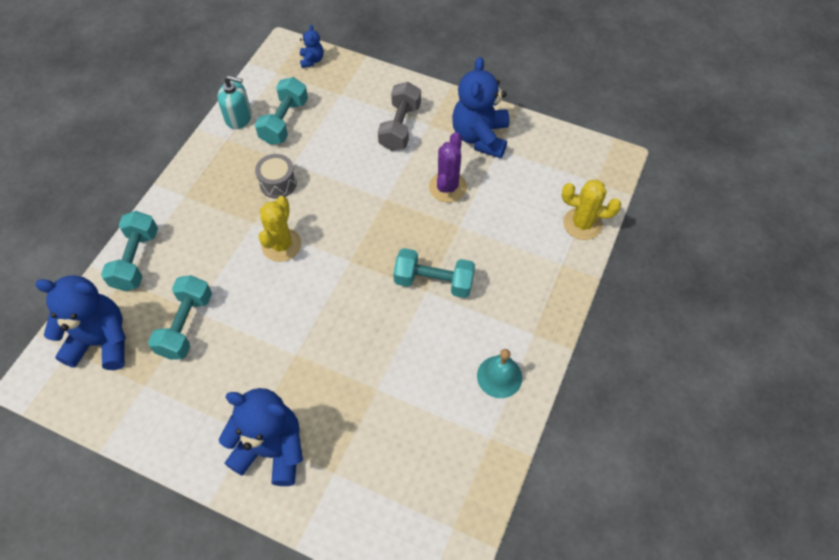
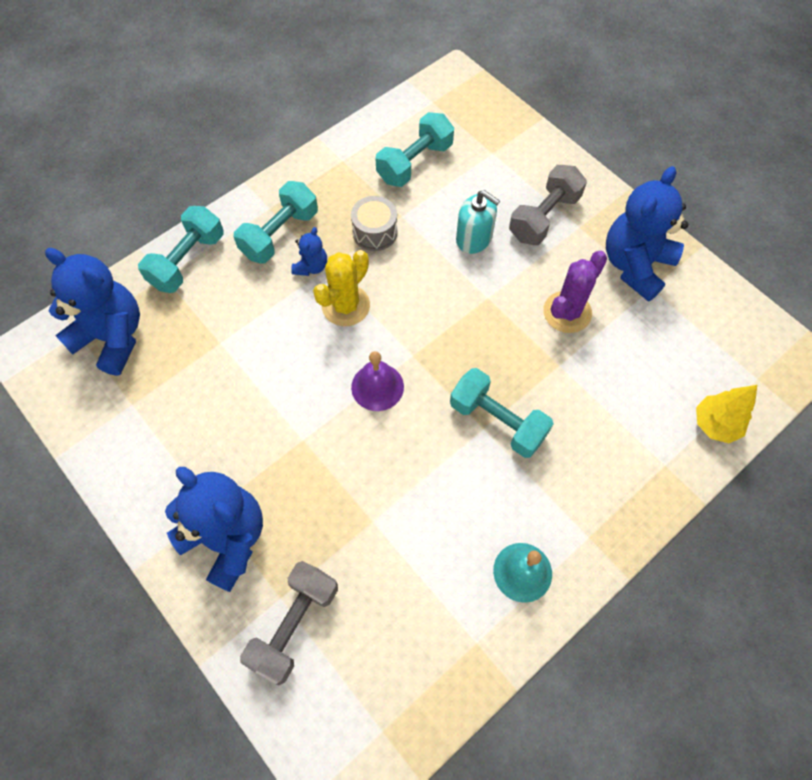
camera: 25 degrees right, 5 degrees up
(186, 325) = (204, 356): turquoise dumbbell -> turquoise dumbbell (280, 234)
(238, 117) = (367, 140): turquoise soap dispenser -> turquoise soap dispenser (474, 238)
(312, 60) = (478, 101): blue teddy bear -> blue teddy bear (311, 266)
(334, 293) = (377, 386): none -> purple bell
(353, 486) = (294, 625): none -> grey dumbbell
(582, 224) = (715, 424): yellow cactus -> yellow tree

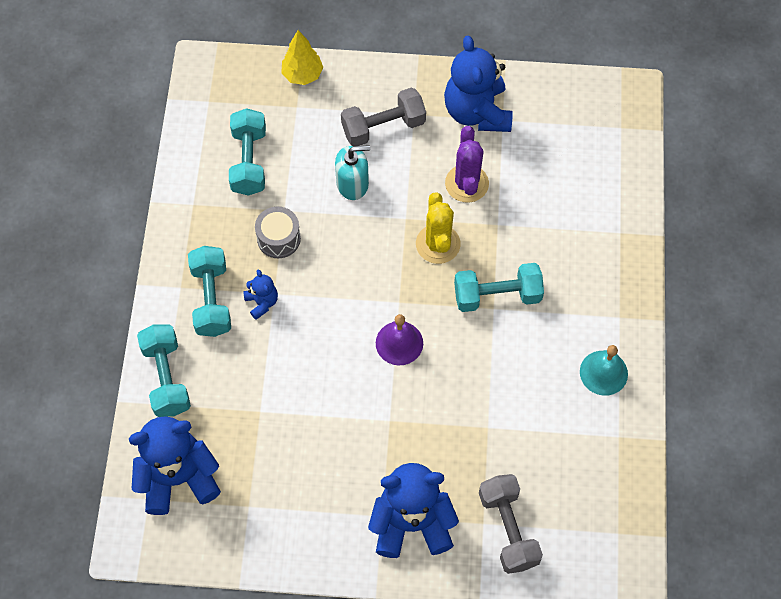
camera: 45 degrees left, 0 degrees up
(346, 306) = (317, 308): yellow cactus -> yellow cactus (438, 244)
(544, 217) = (383, 127): grey dumbbell -> grey dumbbell turned 75 degrees clockwise
(715, 424) = (624, 180): yellow tree -> yellow tree (302, 75)

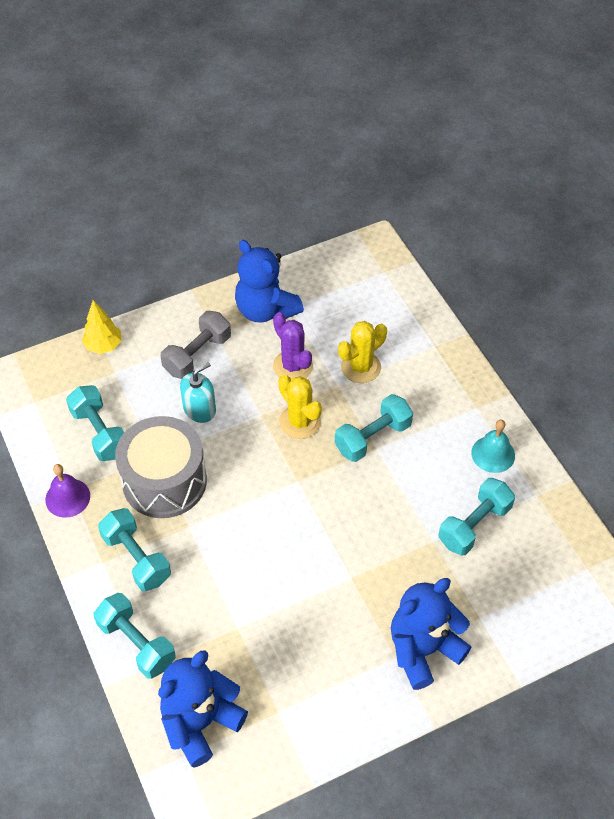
camera: 30 degrees left, 10 degrees down
(262, 302) = (182, 539): blue teddy bear -> none
(278, 238) = (164, 481): grey drum -> grey drum, size x2.02
(399, 343) = (319, 513): purple bell -> purple bell (67, 497)
(508, 529) = (502, 612): grey dumbbell -> none
(532, 218) = (361, 367): none -> yellow cactus
(537, 433) = (474, 525): none -> turquoise dumbbell

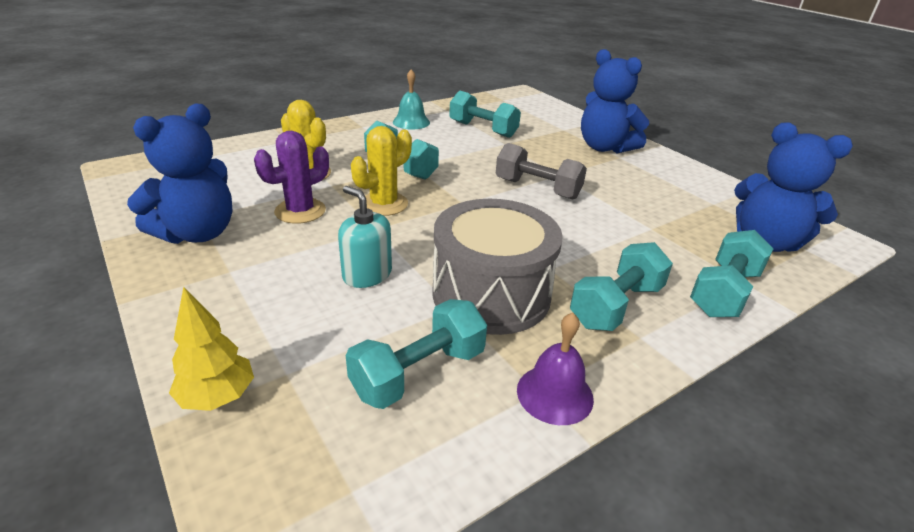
camera: 100 degrees left, 20 degrees down
(197, 355) = (266, 284): grey dumbbell -> grey dumbbell (537, 189)

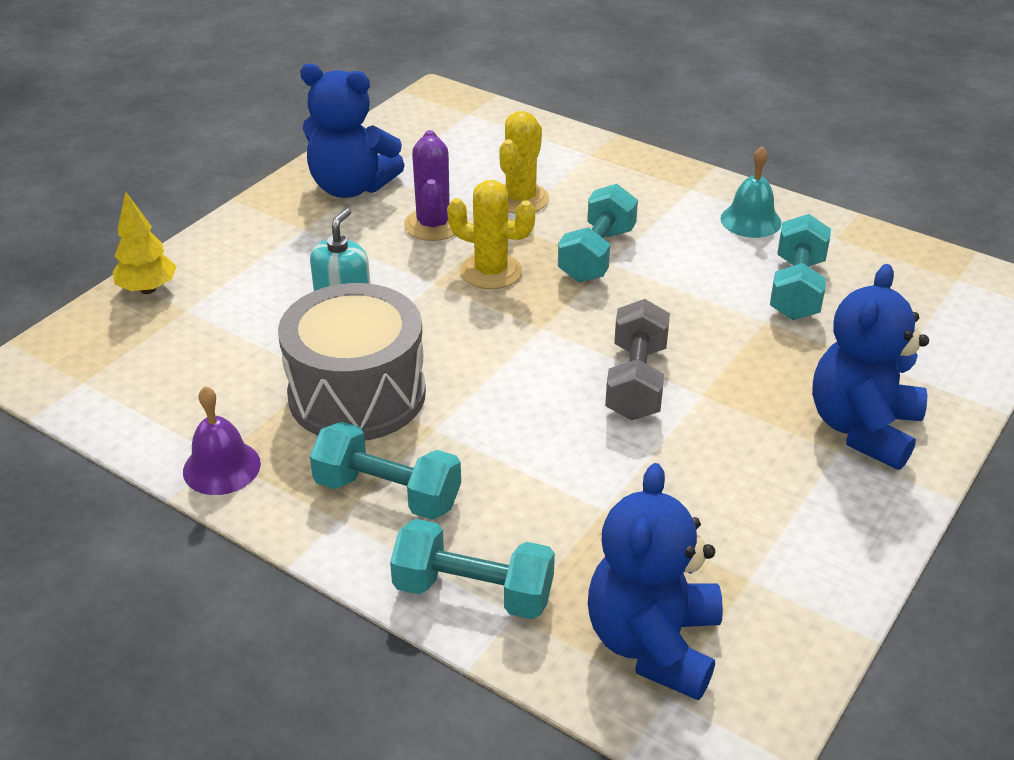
camera: 70 degrees right, 5 degrees up
(300, 211) = (433, 225): purple cactus -> purple cactus turned 60 degrees clockwise
(419, 373) = (215, 379): turquoise dumbbell -> none

